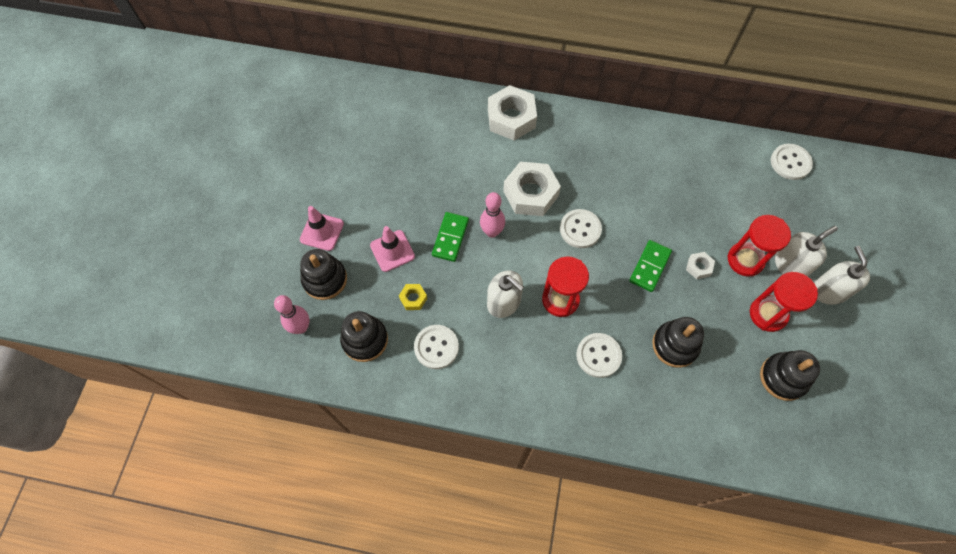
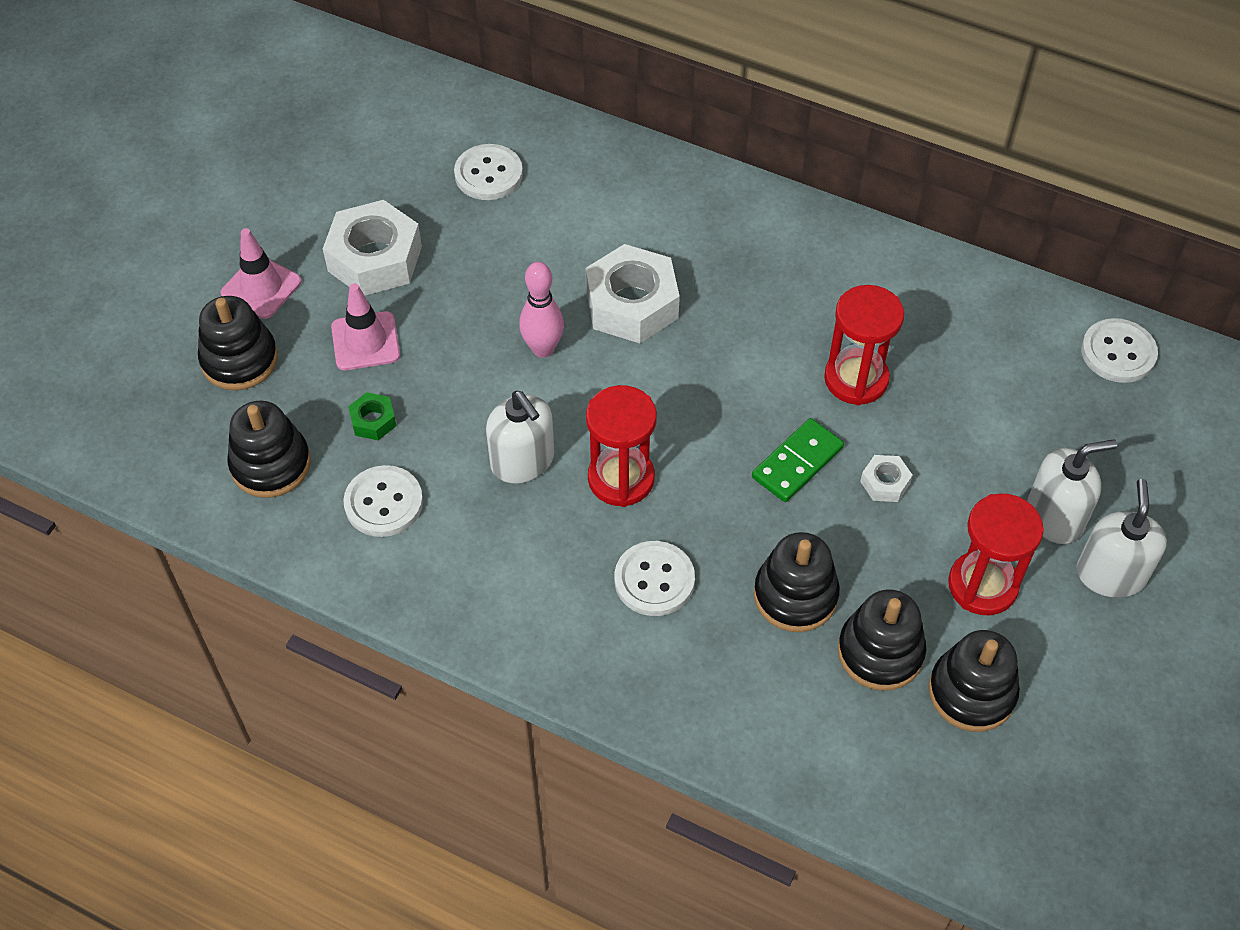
camera: 15 degrees right, 10 degrees down
(301, 327) = (175, 422): pink bowling pin -> none
(413, 298) = (373, 421): yellow nut -> green nut
(450, 238) = (470, 343): green domino -> none
(511, 118) = (642, 181): white nut -> white nut (375, 258)
(580, 229) = (697, 377): white button -> white button (488, 174)
(729, 367) = (880, 652): none -> black stacking toy
(745, 260) = (974, 490): red hourglass -> red hourglass (856, 379)

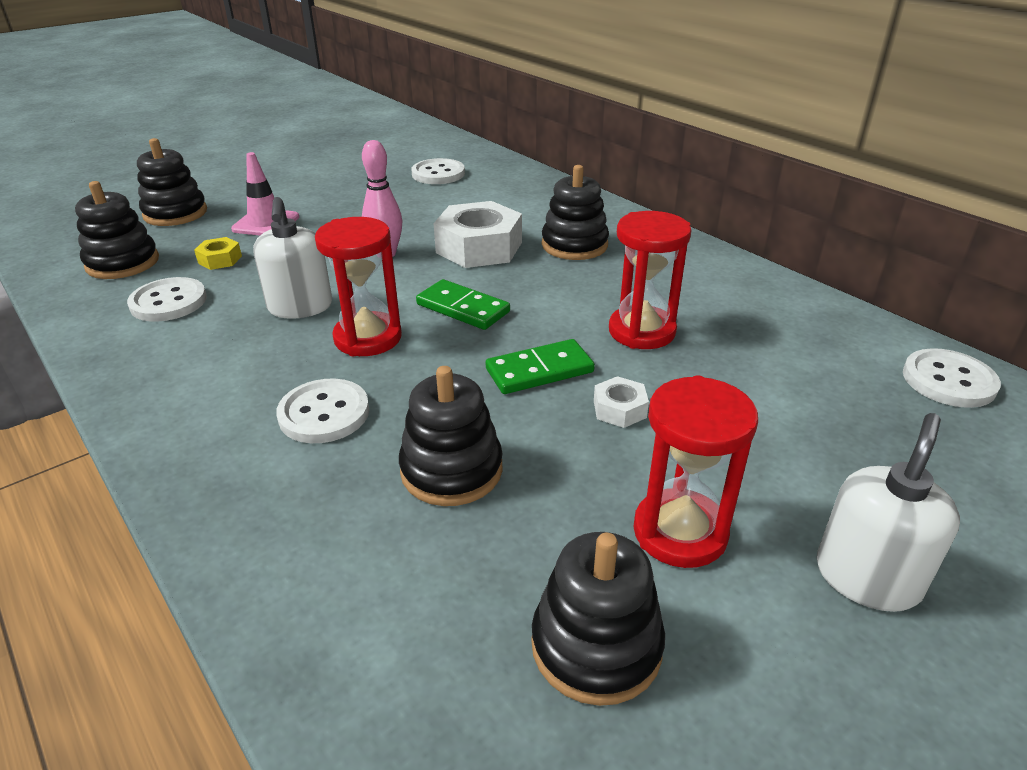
camera: 25 degrees right, 20 degrees down
(261, 287) = (233, 188): pink traffic cone -> none
(373, 421) = (220, 259): green nut -> yellow nut
(375, 258) = (320, 191): white nut -> none
(679, 405) = (463, 308): none -> green domino
(880, 652) = (506, 556): black stacking toy -> black stacking toy (574, 245)
(1055, 517) = (810, 495): white soap dispenser -> none

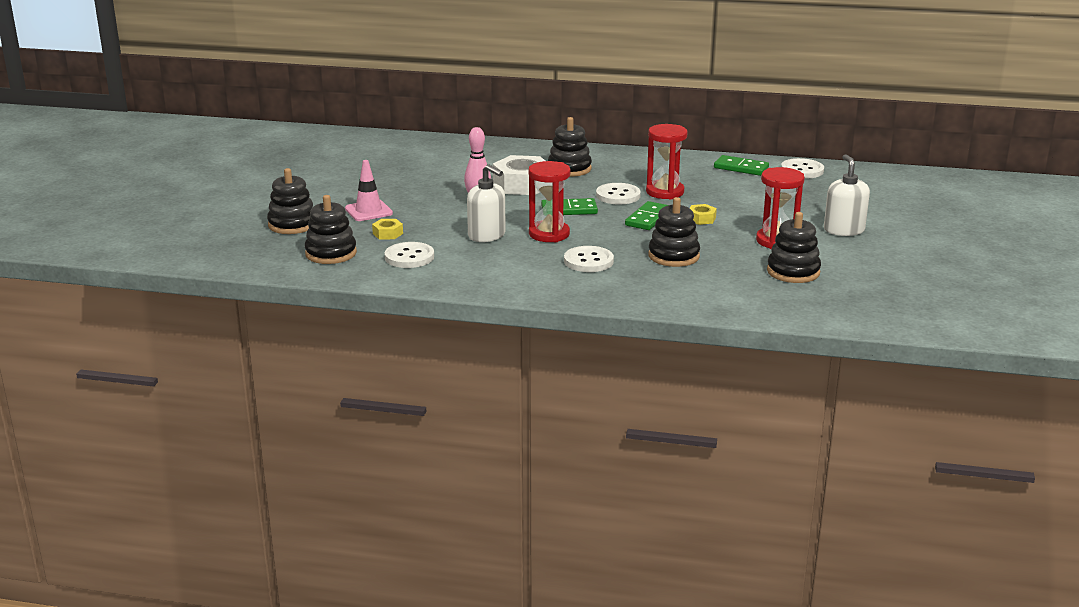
camera: 40 degrees left, 10 degrees down
(438, 174) = (414, 157): white button -> white button (618, 195)
(619, 409) = (701, 219): white nut -> yellow nut
(834, 333) = (741, 168): none -> green domino

